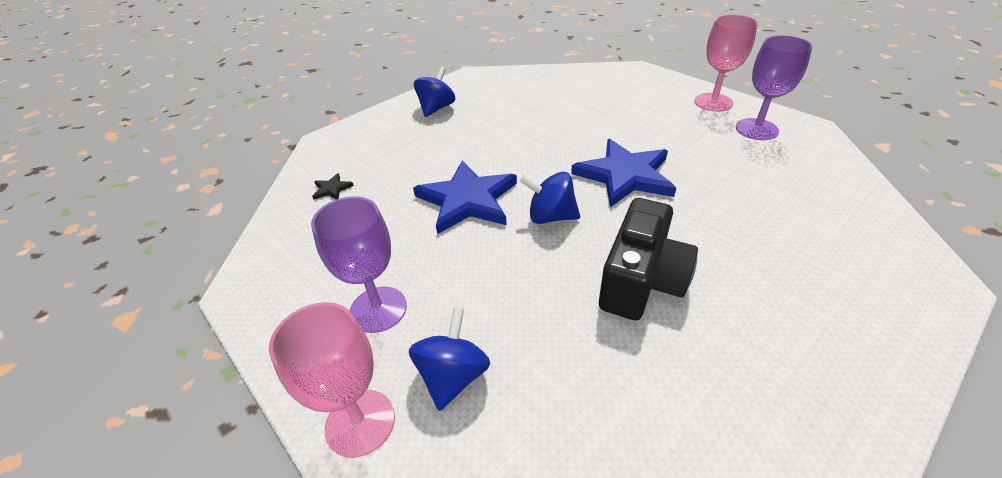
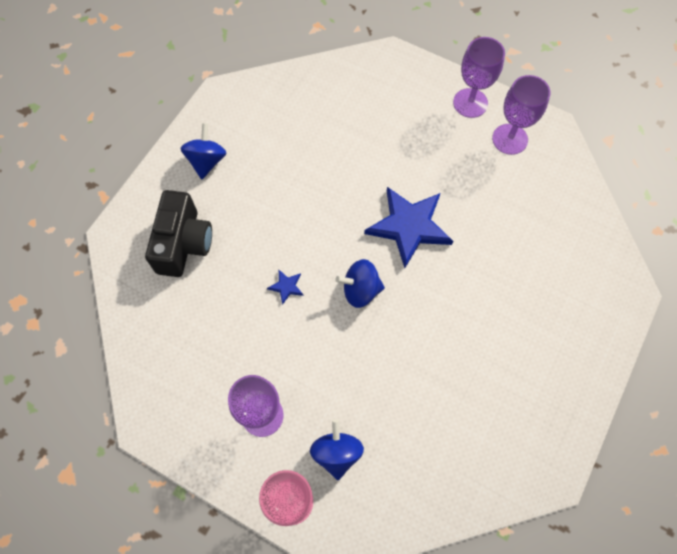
camera: 20 degrees left, 25 degrees up
(332, 189) = (159, 300): black star -> none
(467, 200) = (286, 287): blue star -> blue star, size x0.41
(641, 280) = (441, 340): black camera -> black camera (183, 243)
(713, 102) = (470, 103): pink goblet -> purple goblet

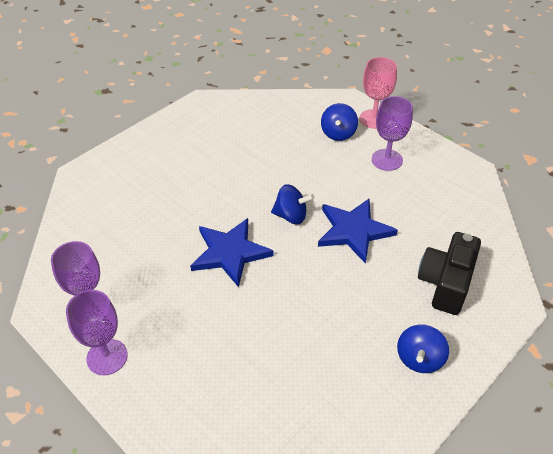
camera: 165 degrees left, 20 degrees down
(286, 287) = (354, 231): blue star -> blue star, size x2.46

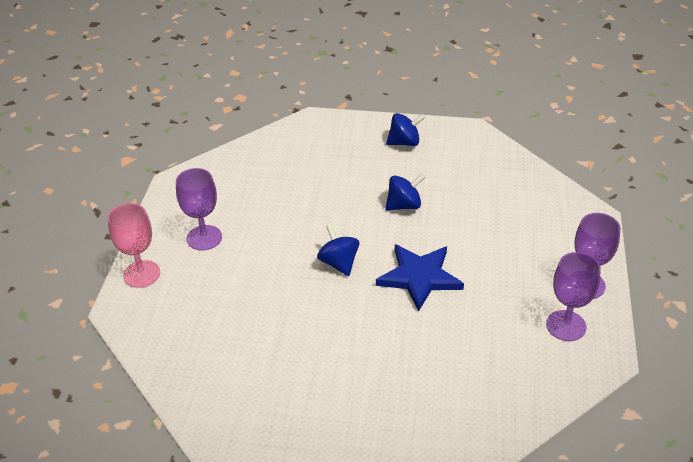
camera: 125 degrees left, 5 degrees down
(338, 133) = (189, 289): blue spinning top -> blue spinning top (404, 205)
(354, 231) = (319, 218): blue star -> none
(445, 283) = (325, 153): black camera -> none

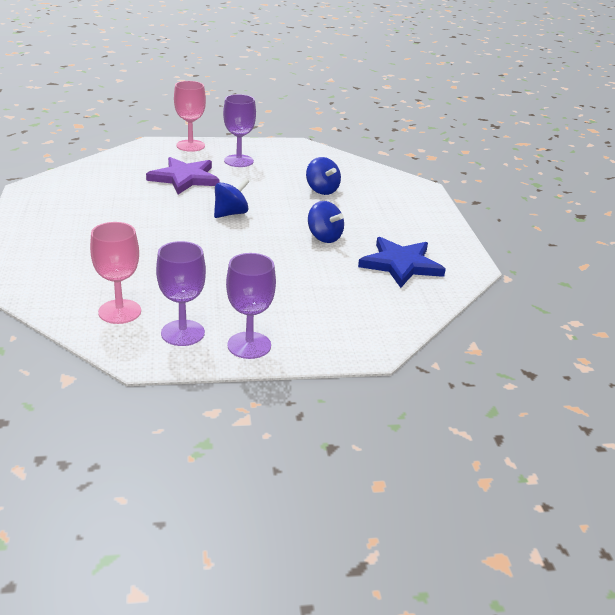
camera: 70 degrees right, 10 degrees down
(237, 290) = (184, 178): none -> purple star
(404, 142) = (422, 231): blue spinning top -> blue spinning top (322, 190)
(419, 277) = (226, 250): blue star -> blue star (401, 264)
(528, 368) = (119, 312): none -> pink goblet

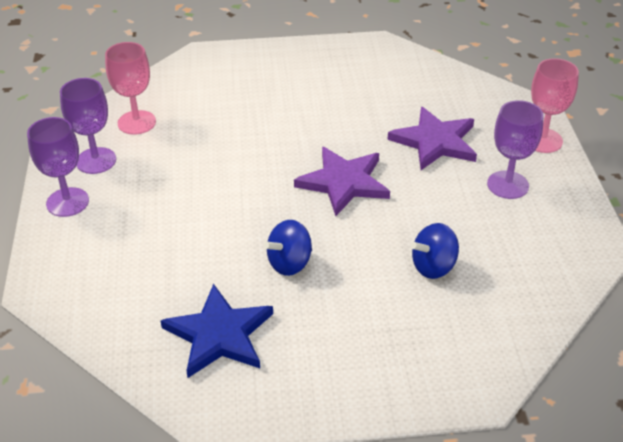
camera: 95 degrees right, 10 degrees up
(231, 213) = (343, 182): blue spinning top -> purple star

